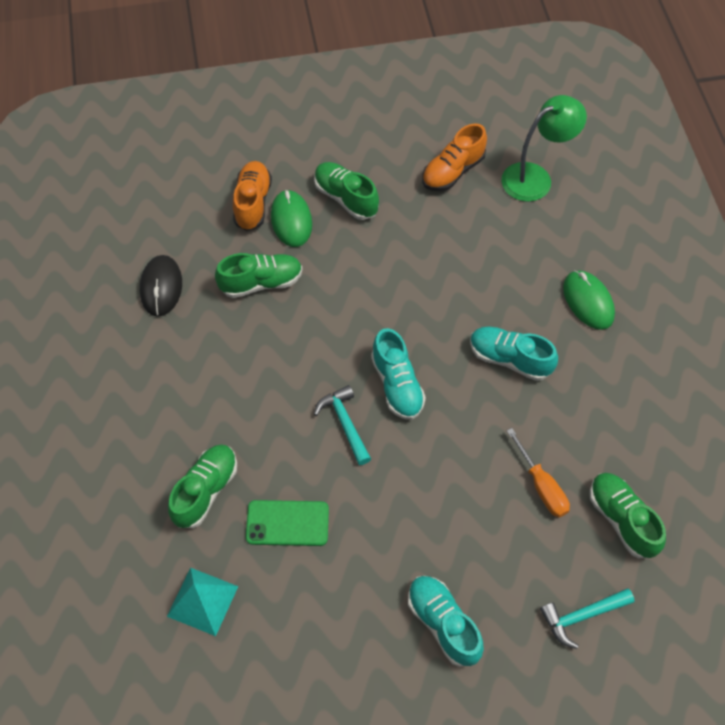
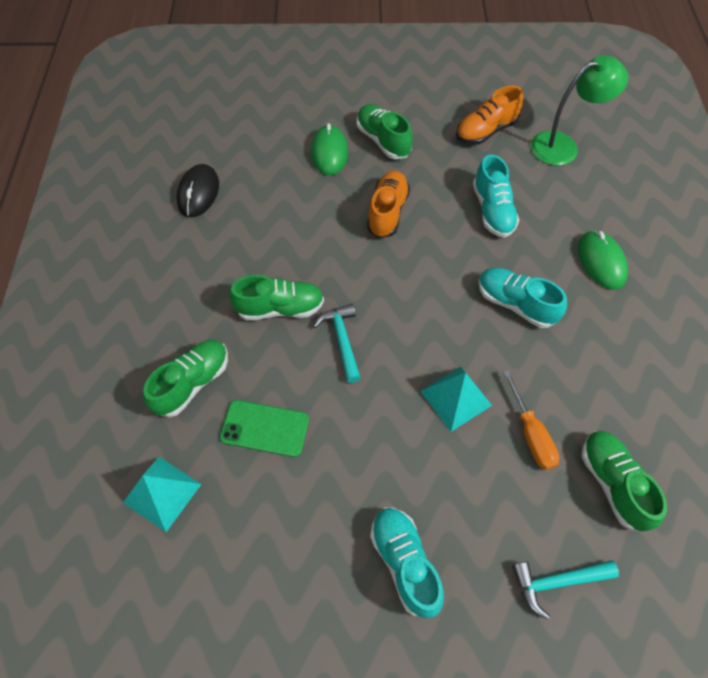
camera: 10 degrees right, 0 degrees up
(253, 203) = (298, 134): orange shoe -> orange shoe (387, 212)
(261, 283) = (290, 201): green shoe -> green shoe (280, 308)
(397, 385) = (400, 311): turquoise shoe -> turquoise shoe (492, 210)
(465, 463) = (455, 398): none -> turquoise pyramid

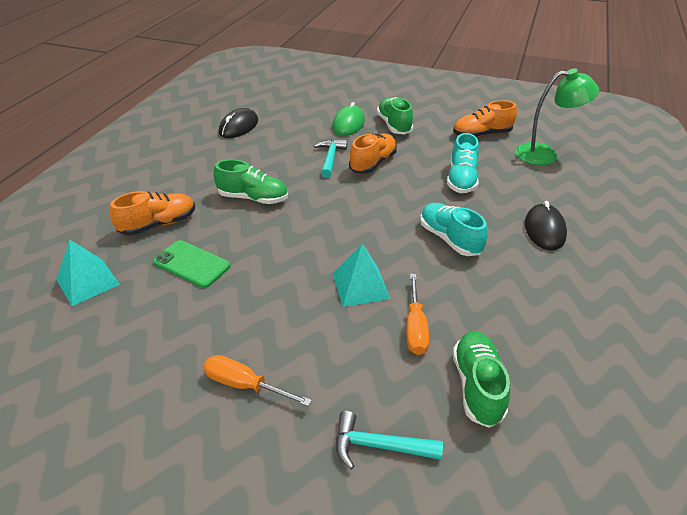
camera: 20 degrees right, 20 degrees down
(192, 383) = (158, 224): green shoe -> orange shoe
(342, 340) = (288, 227): turquoise hammer -> turquoise hammer (330, 158)
(404, 562) = (244, 385): turquoise shoe -> orange screwdriver
(601, 262) = (544, 230): green mouse -> black mouse

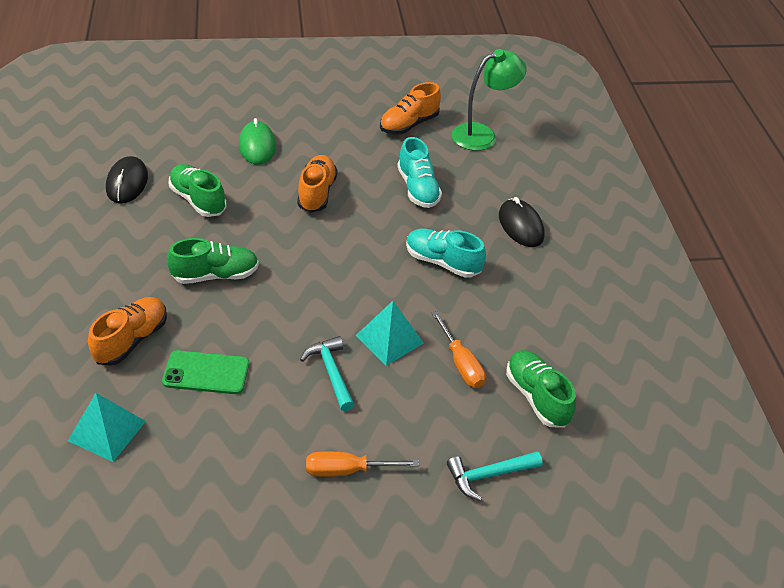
camera: 30 degrees left, 5 degrees up
(330, 158) = (267, 199): turquoise hammer -> turquoise hammer (331, 372)
(394, 125) = (309, 135): green shoe -> green shoe (198, 200)

